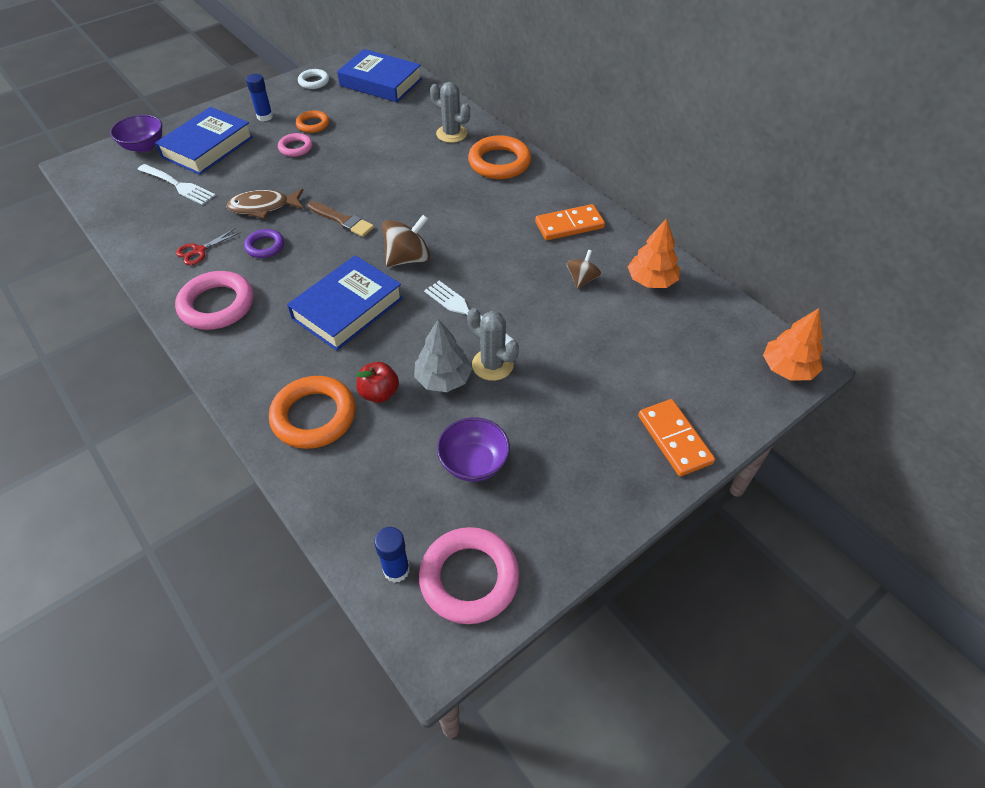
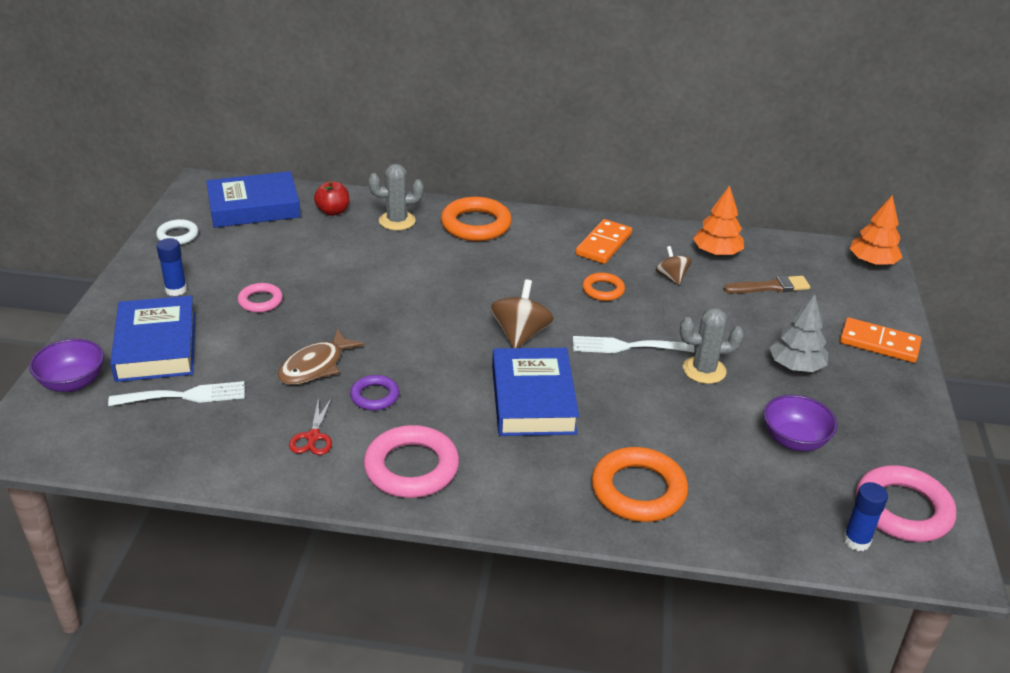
camera: 45 degrees left, 15 degrees down
(313, 124) = (244, 273): orange ring -> orange ring (603, 290)
(342, 220) = (413, 337): brown brush -> brown brush (770, 287)
(379, 393) = (659, 441): red apple -> red apple (333, 211)
(443, 379) = (687, 401): grey tree -> grey tree (795, 366)

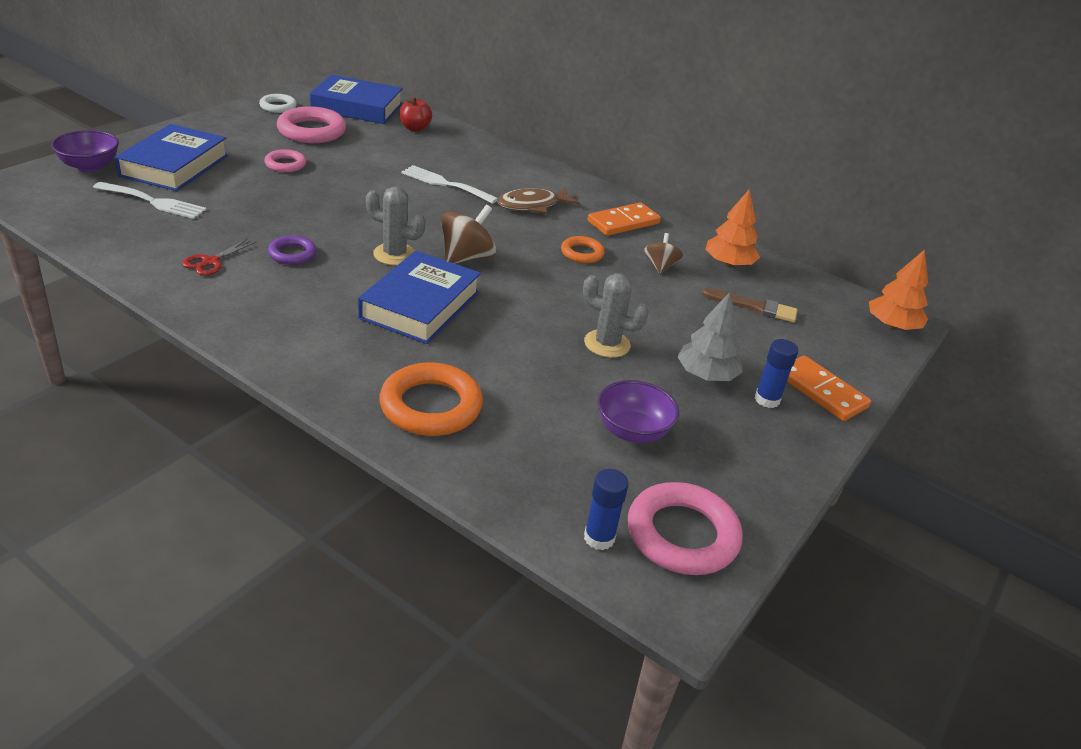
camera: 25 degrees right, 0 degrees up
(176, 290) = (233, 137): blue glue stick -> blue glue stick (767, 400)
(315, 366) = (272, 218): brown fish -> brown fish (532, 205)
(397, 221) = (459, 150): grey cactus -> grey cactus (394, 254)
(411, 467) = (259, 311): pink ring -> pink ring (312, 131)
(476, 225) = (523, 173): orange ring -> none
(626, 346) = (553, 300): white fork -> white fork (445, 184)

